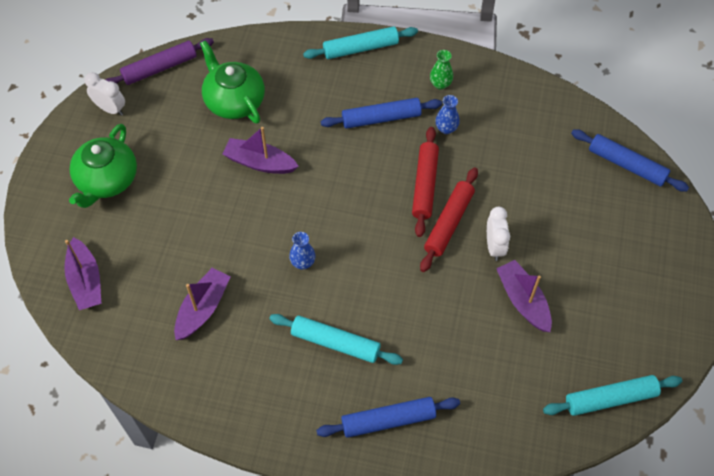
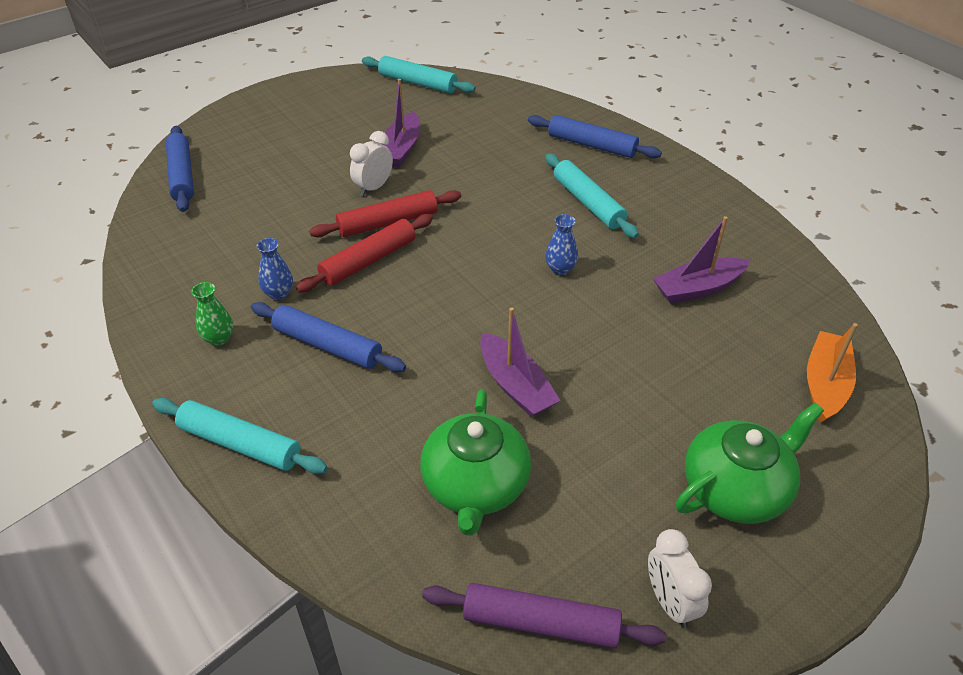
camera: 140 degrees left, 15 degrees down
(86, 281) = (825, 384): purple boat -> orange boat

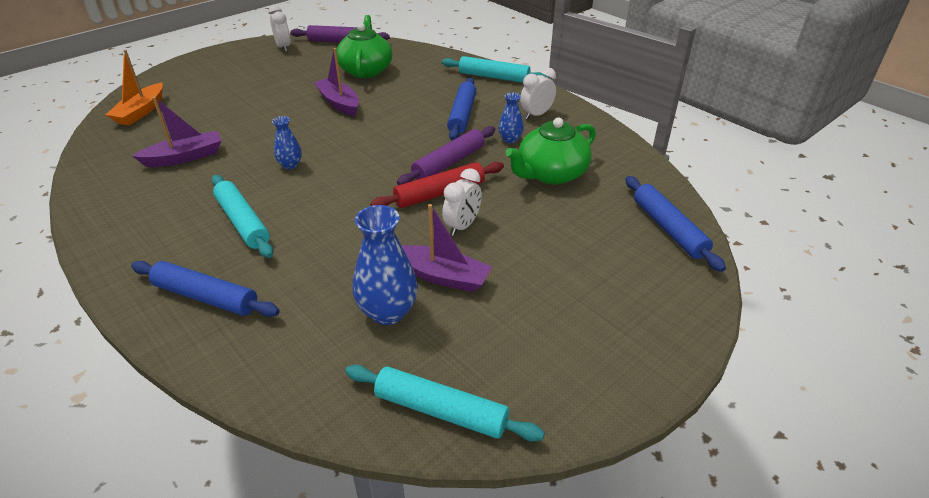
camera: 175 degrees right, 5 degrees down
(219, 338) = (536, 115): green vase -> white clock
(328, 345) = (462, 115): blue rolling pin -> blue rolling pin turned 75 degrees clockwise
(368, 260) = (449, 163): red rolling pin -> purple rolling pin
(401, 149) = (443, 276): purple boat -> purple boat turned 105 degrees clockwise
(448, 129) = (388, 312): none -> blue vase
(736, 489) = (231, 74): green teapot -> green teapot (551, 174)

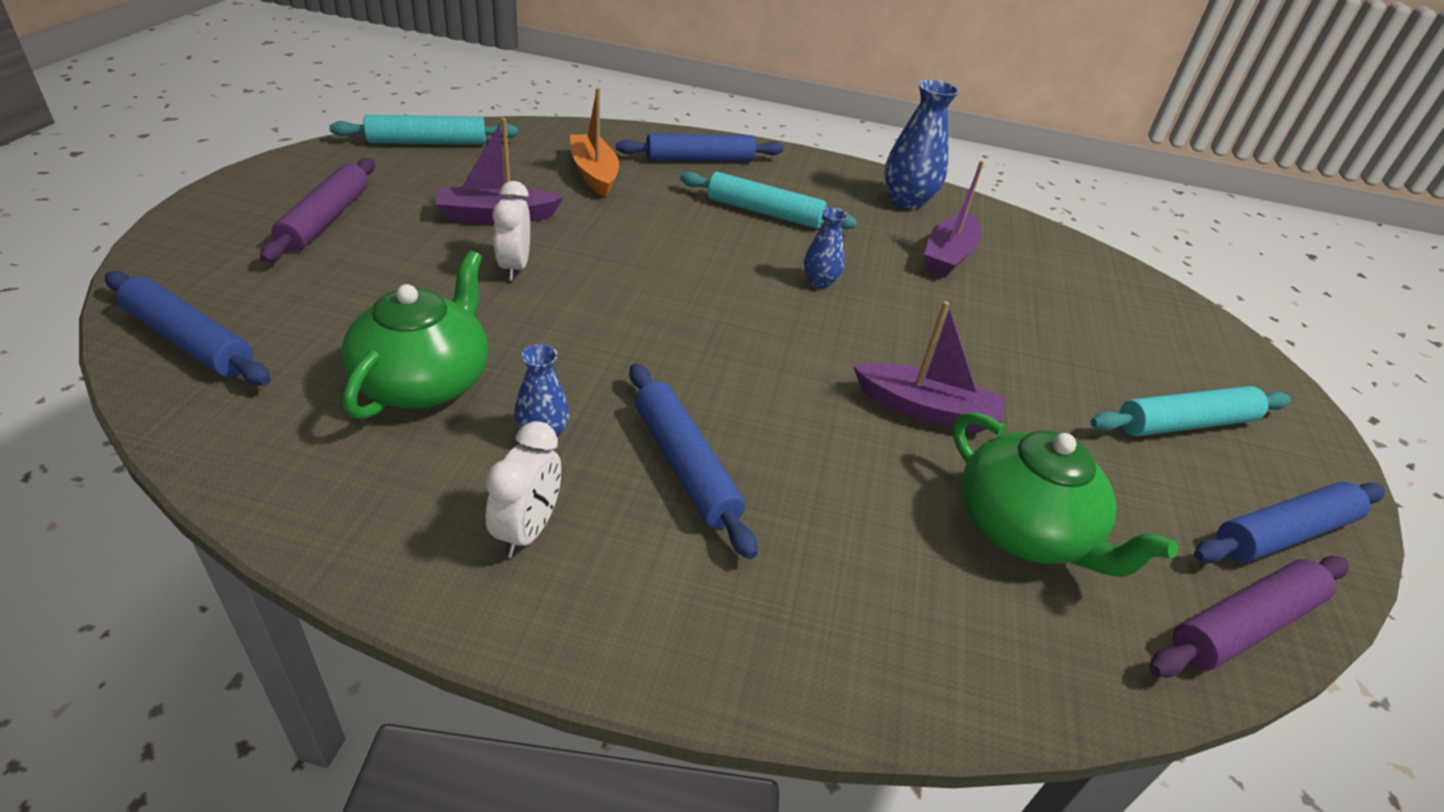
camera: 140 degrees right, 0 degrees up
(141, 112) = (1125, 295): orange boat -> orange boat (594, 174)
(283, 47) = (1283, 533): white clock -> blue rolling pin
(388, 312) = (527, 181): blue vase -> blue vase (907, 201)
(440, 193) = (581, 299): red rolling pin -> none
(449, 163) = (611, 349): purple rolling pin -> purple rolling pin (325, 219)
(494, 77) = (731, 648): turquoise rolling pin -> turquoise rolling pin (1185, 424)

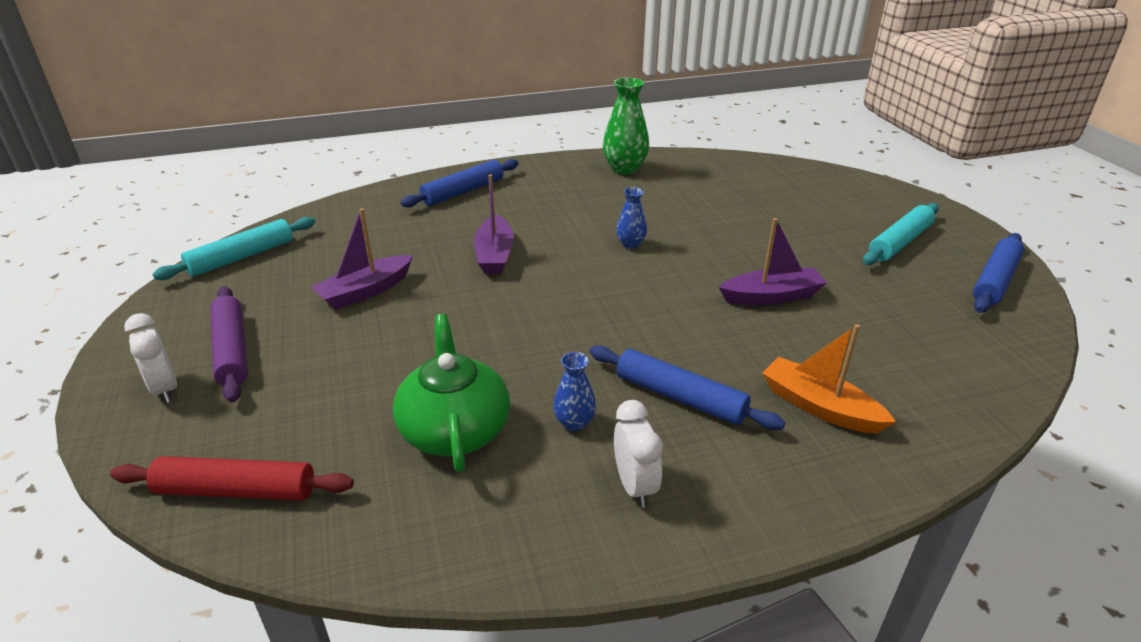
camera: 25 degrees left, 5 degrees down
(190, 341) = (236, 490): blue rolling pin -> red rolling pin
(514, 267) = (423, 322): white clock -> white clock (165, 389)
(594, 174) = (400, 231): orange boat -> orange boat (819, 407)
(764, 212) = (547, 212): turquoise rolling pin -> none
(907, 201) = (624, 169): blue vase -> green vase
(948, 256) = (685, 195): purple boat -> purple boat (494, 255)
(1024, 529) = (886, 340): green teapot -> none
(1243, 625) = (1023, 336): purple rolling pin -> none

